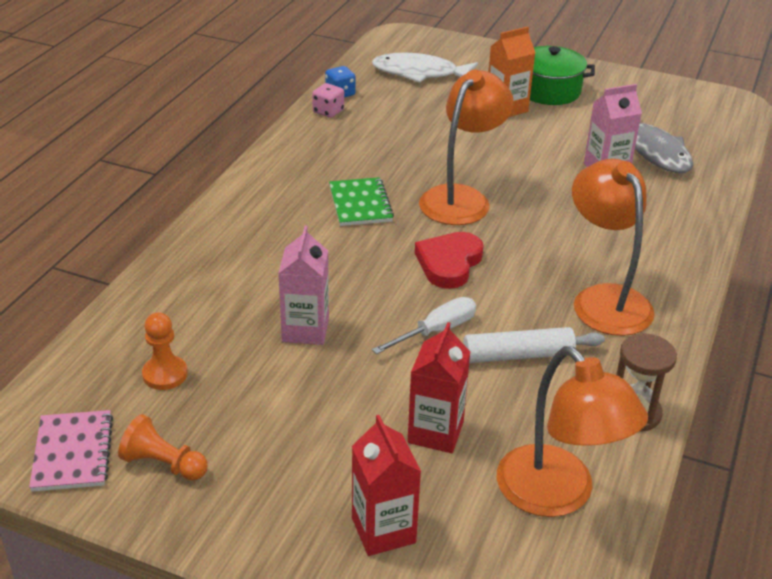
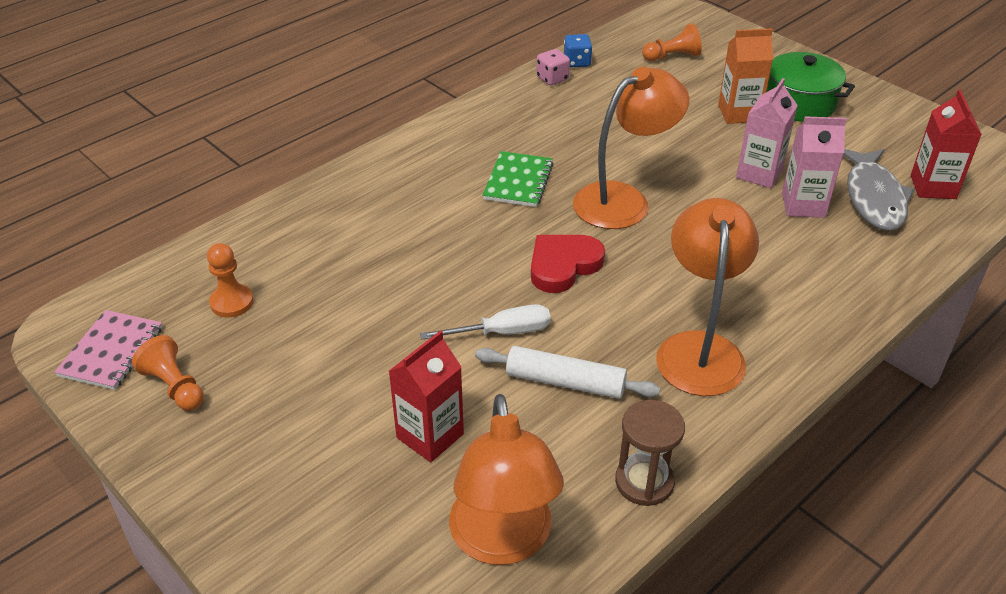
camera: 25 degrees right, 5 degrees up
(305, 330) = (380, 295): pink carton -> pink carton (759, 173)
(383, 530) = (315, 517): red carton -> red carton (933, 187)
(420, 73) = (672, 57): white fish -> orange pawn

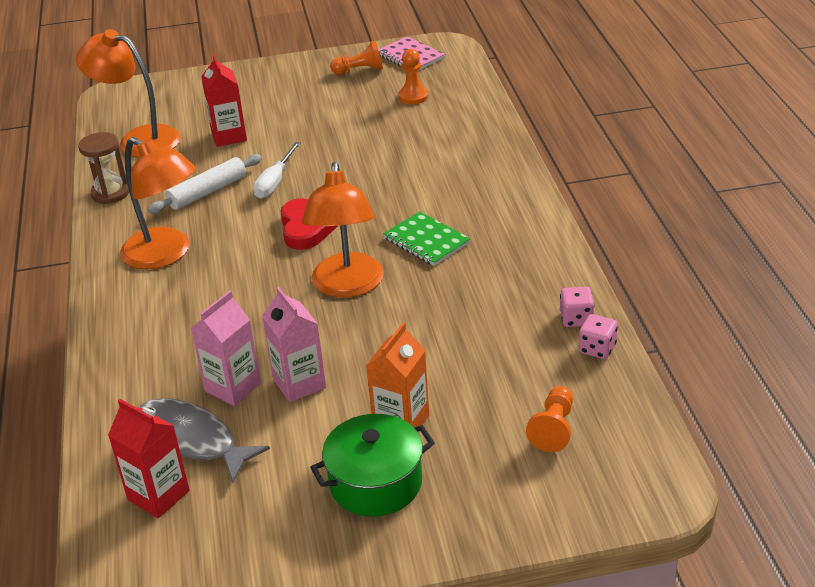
camera: 125 degrees right, 5 degrees down
(577, 62) = (597, 349): blue dice -> pink dice

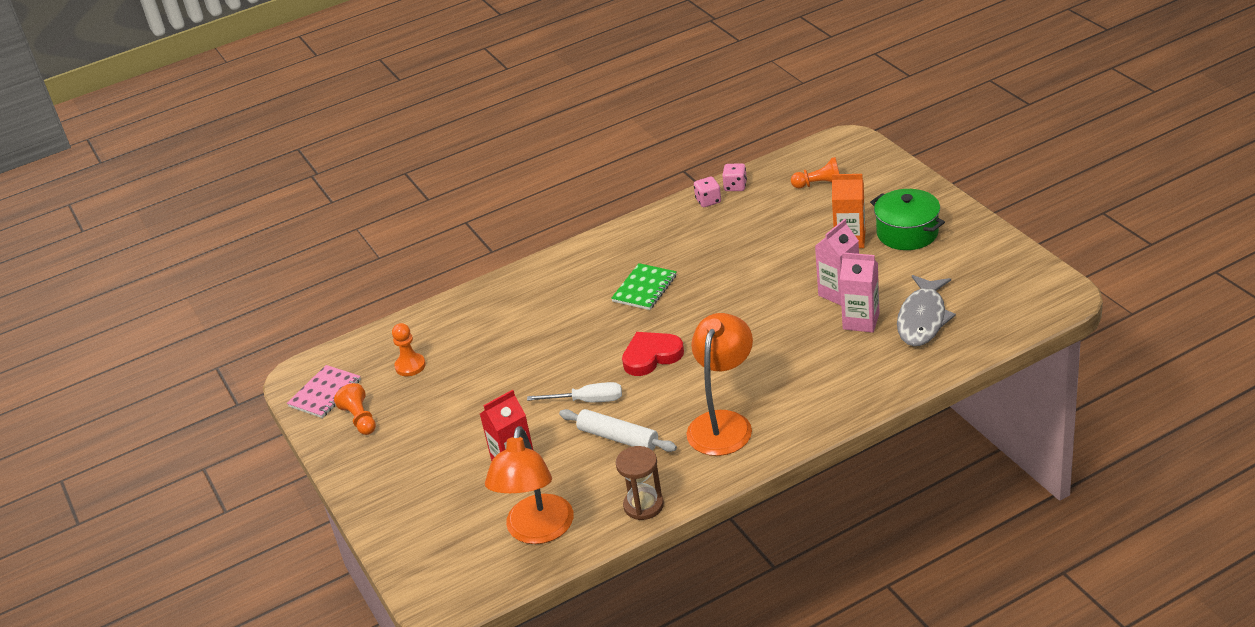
camera: 105 degrees left, 0 degrees up
(158, 495) = (978, 313): red carton -> none
(347, 286) = (720, 308): orange lamp -> none

